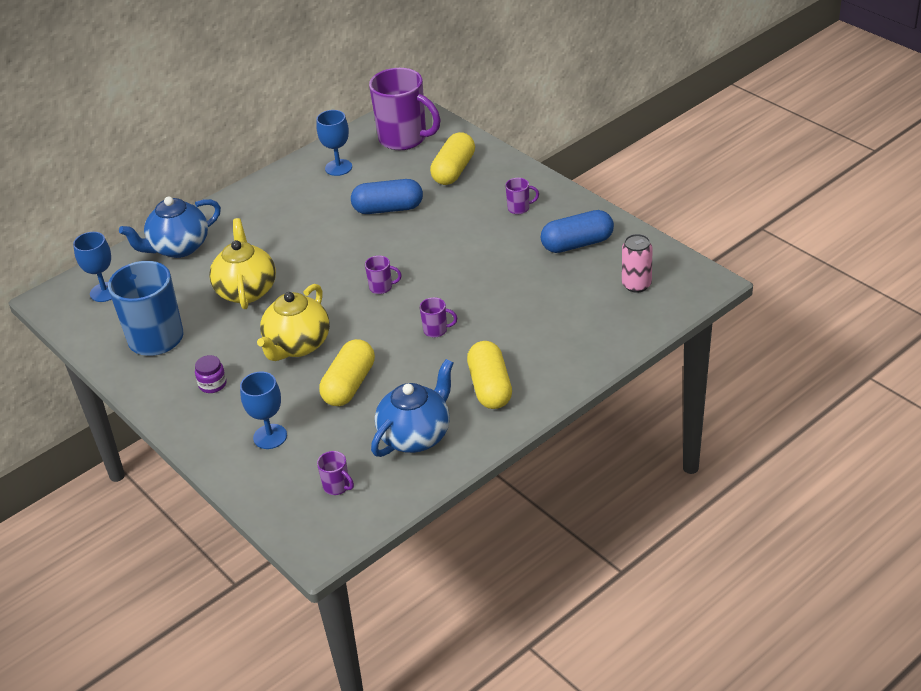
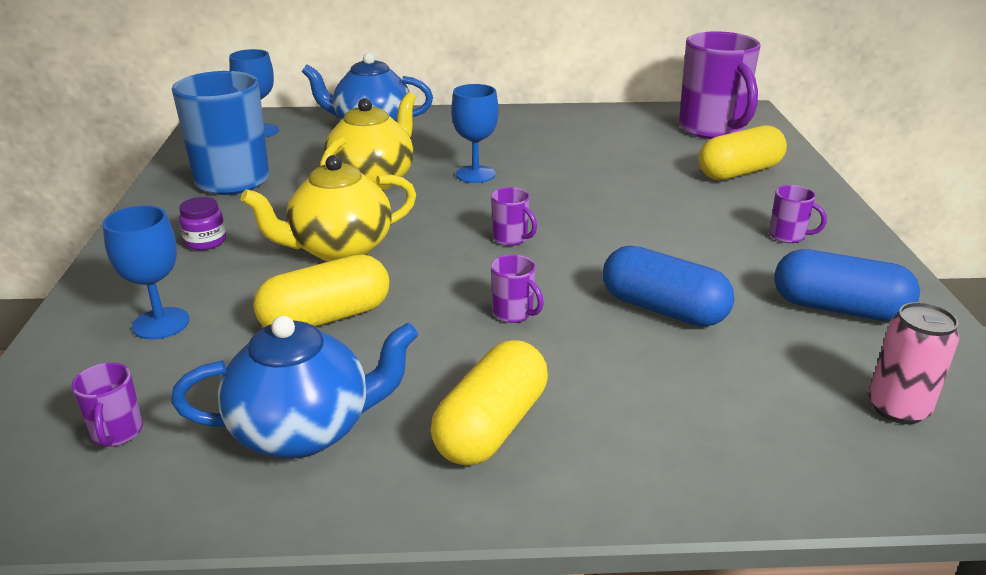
camera: 35 degrees right, 10 degrees down
(338, 167) = (610, 127): blue goblet -> blue goblet (475, 174)
(388, 209) = (617, 175): blue capsule -> blue capsule (663, 309)

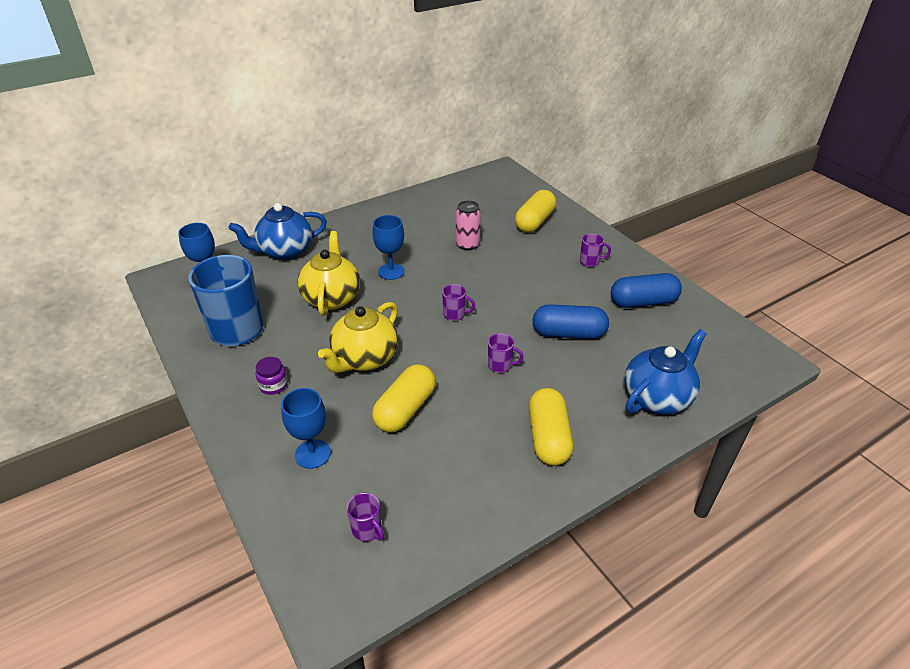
camera: 30 degrees left, 10 degrees up
(304, 430) = (463, 481): blue teapot -> blue teapot (657, 397)
(712, 129) = (496, 191): purple mug -> none
(898, 408) = (701, 351): pink can -> pink can (467, 245)

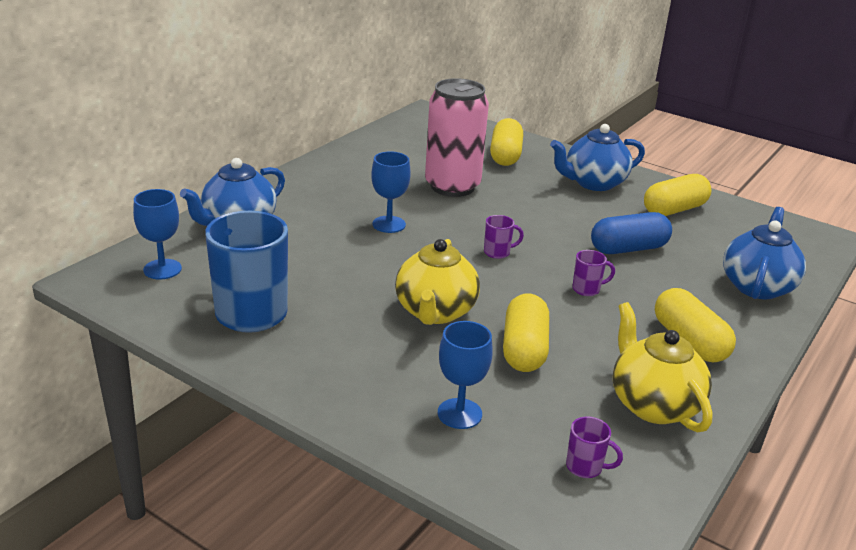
camera: 25 degrees left, 10 degrees down
(273, 385) = (350, 359): purple jar -> none
(332, 298) = (341, 261): yellow teapot -> yellow teapot (653, 404)
(467, 245) = (452, 186): pink can -> pink can, size x1.92
(590, 262) = (593, 183): purple mug -> blue teapot
(643, 302) = (674, 210): blue capsule -> yellow capsule

